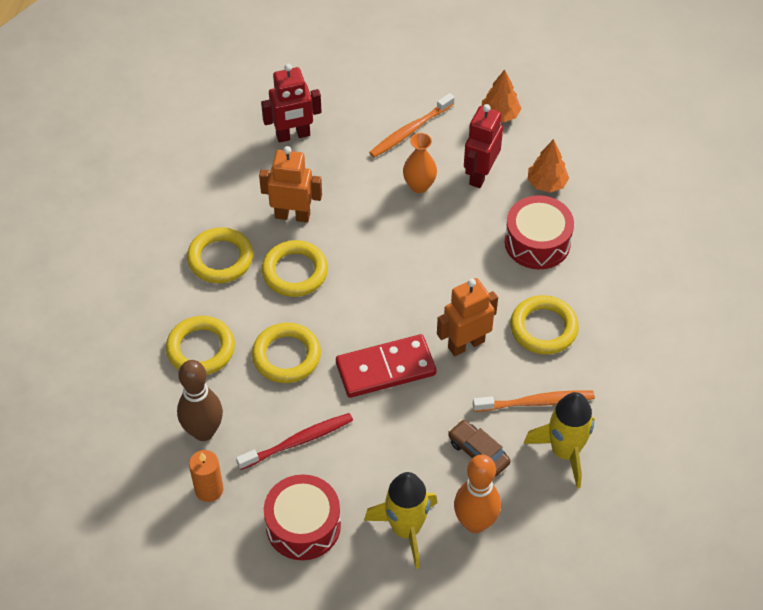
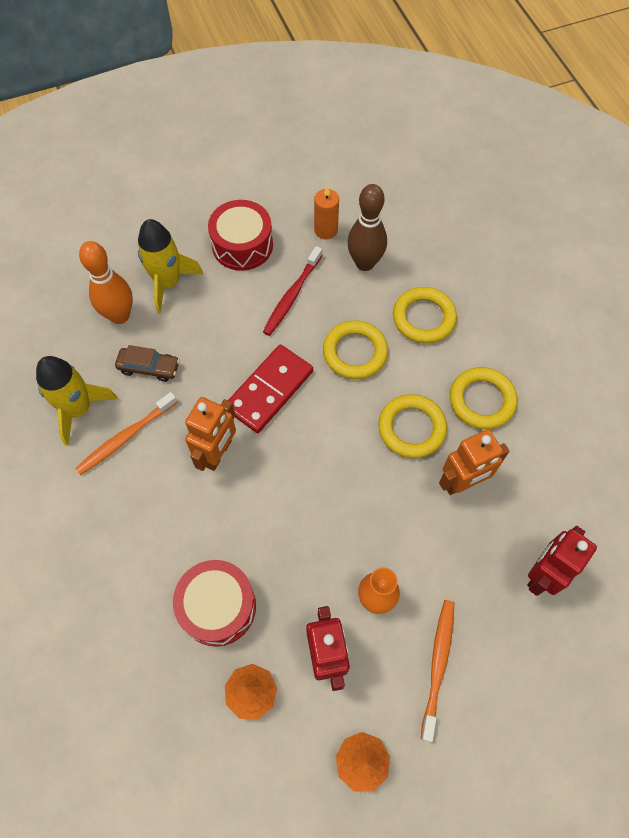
camera: 145 degrees right, 10 degrees up
(543, 328) = (158, 513): yellow ring -> none

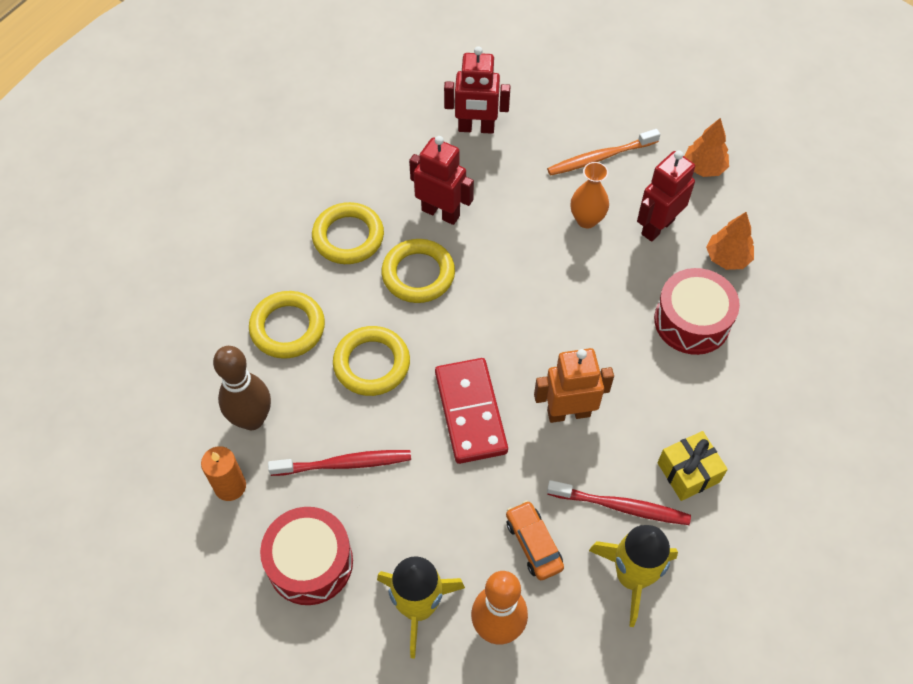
camera: 125 degrees left, 5 degrees down
(109, 500) = (688, 472): none -> yellow gift
(125, 437) = (621, 506): orange toothbrush -> red toothbrush
(149, 368) = (533, 544): brown car -> orange car
(269, 390) = (470, 412): red domino -> red domino turned 75 degrees clockwise
(462, 482) = (441, 213): orange robot -> red robot

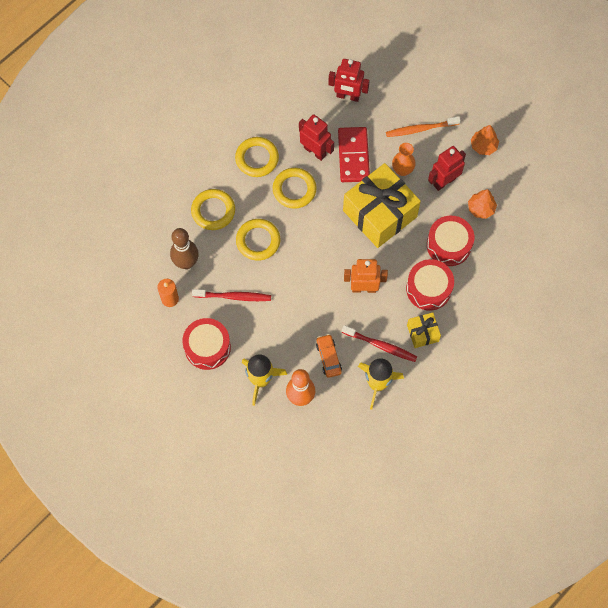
camera: 10 degrees right, 10 degrees up
(470, 412) = (308, 279): red domino -> red domino (353, 156)
(566, 290) = (380, 213): none -> yellow gift
(678, 396) = (428, 289): none -> red drum

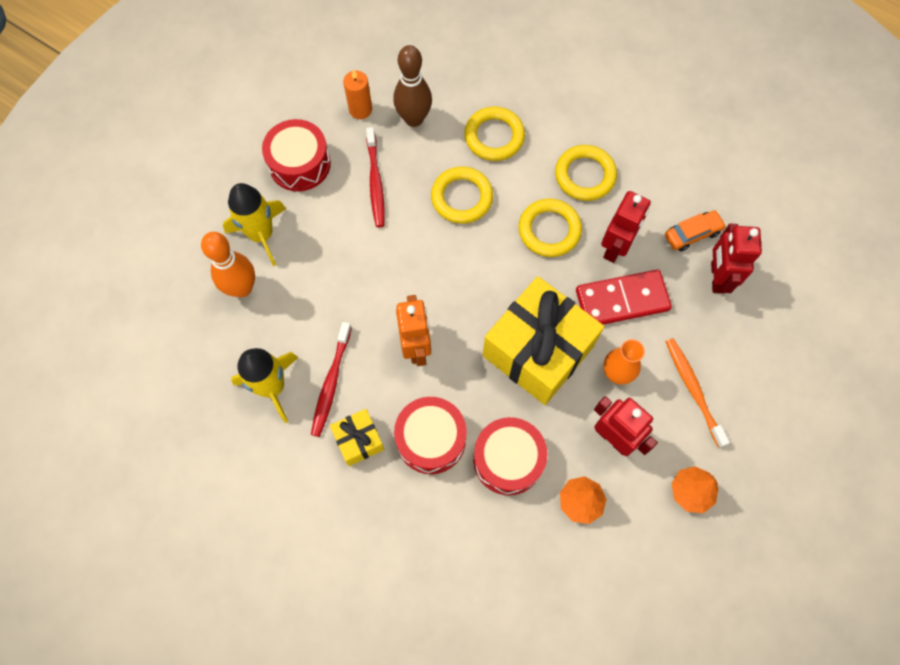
camera: 80 degrees right, 0 degrees up
(328, 357) = (304, 315): orange car -> orange car (692, 234)

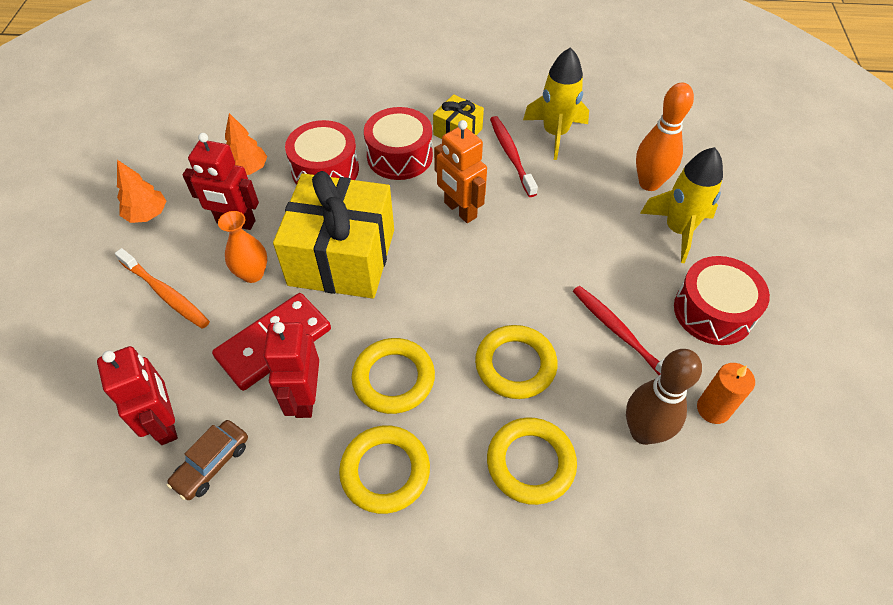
camera: 150 degrees right, 15 degrees down
(692, 234) = (212, 463): orange car -> brown car

